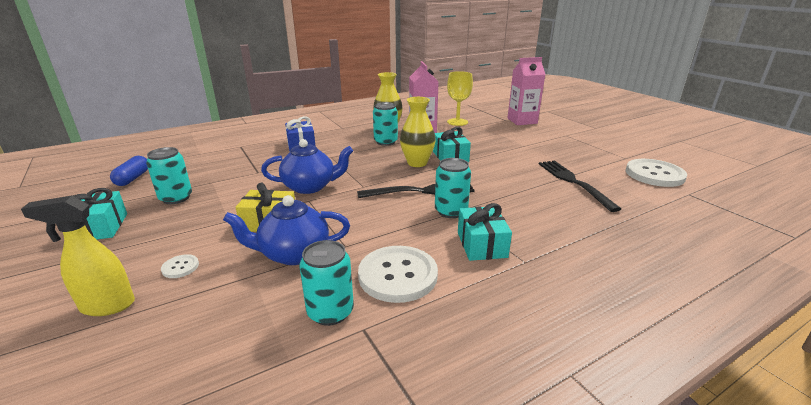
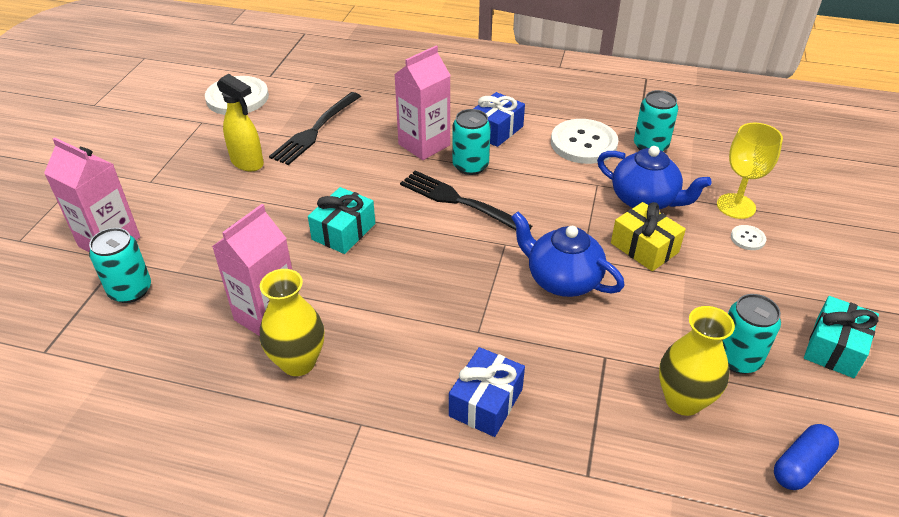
camera: 135 degrees left, 15 degrees up
(107, 306) = (810, 231): yellow spray bottle -> yellow spray bottle (248, 163)
(385, 142) = (362, 320): turquoise can -> turquoise can (130, 290)
(417, 163) = (396, 245): yellow vase -> yellow vase (683, 400)
(457, 122) = (182, 303): yellow goblet -> yellow goblet (736, 206)
(481, 244) = (496, 130): turquoise gift -> blue gift
(503, 207) = (424, 145): none -> pink carton

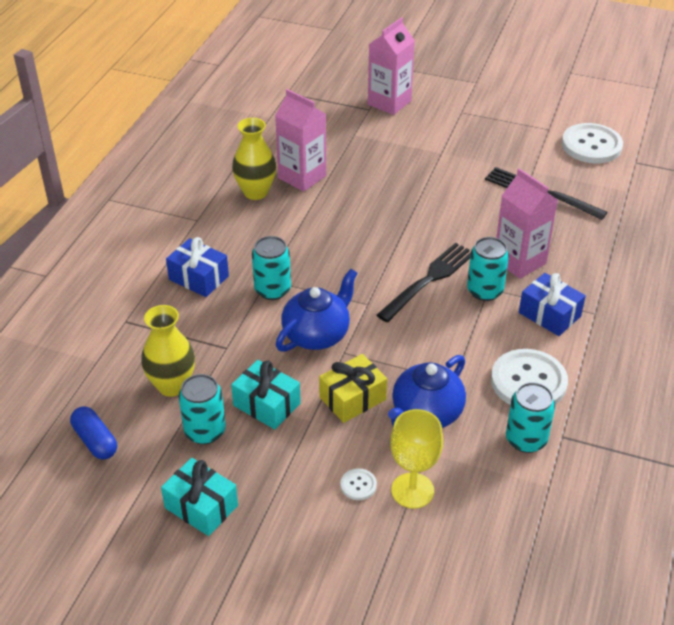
camera: 95 degrees right, 0 degrees up
(130, 290) = (337, 117): turquoise can -> turquoise can (272, 290)
(248, 163) = (487, 157): yellow spray bottle -> none
(343, 231) = (392, 211): turquoise gift -> turquoise gift (267, 404)

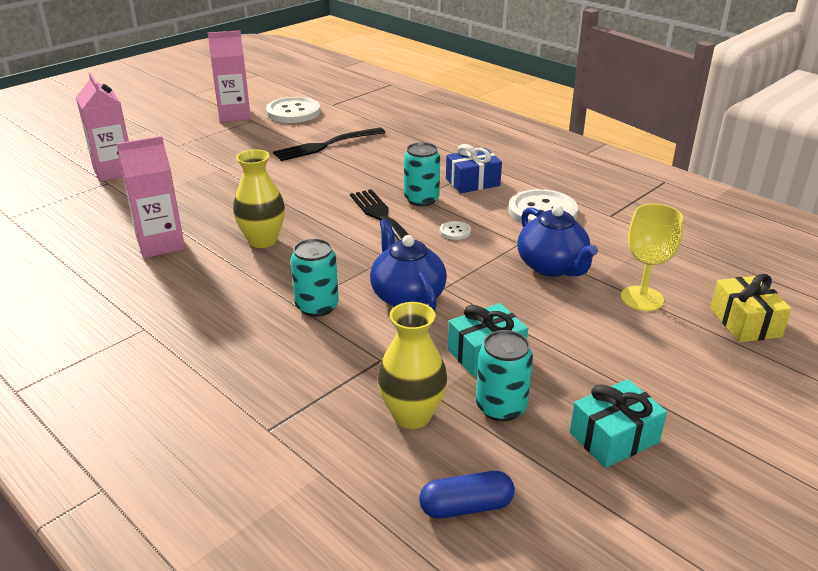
camera: 65 degrees left, 10 degrees down
(199, 278) = (248, 351): blue gift -> none
(255, 192) = (148, 277): yellow vase -> yellow vase (263, 241)
(352, 398) = (509, 299): yellow gift -> yellow gift (745, 322)
(358, 485) = (623, 326): white button -> white button (455, 231)
(519, 261) = (399, 176): pink carton -> pink carton (234, 115)
(526, 439) = (606, 231): turquoise can -> none

